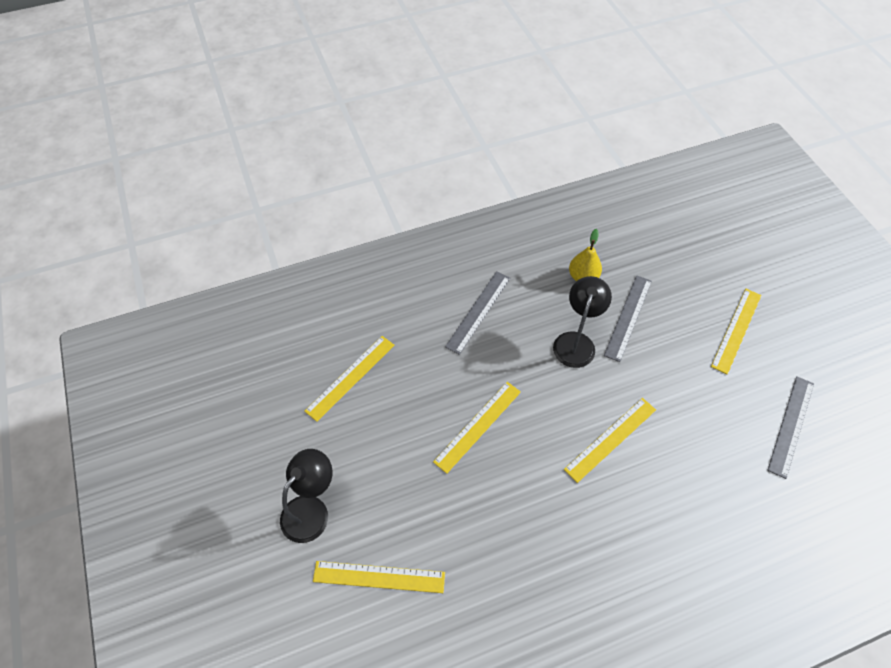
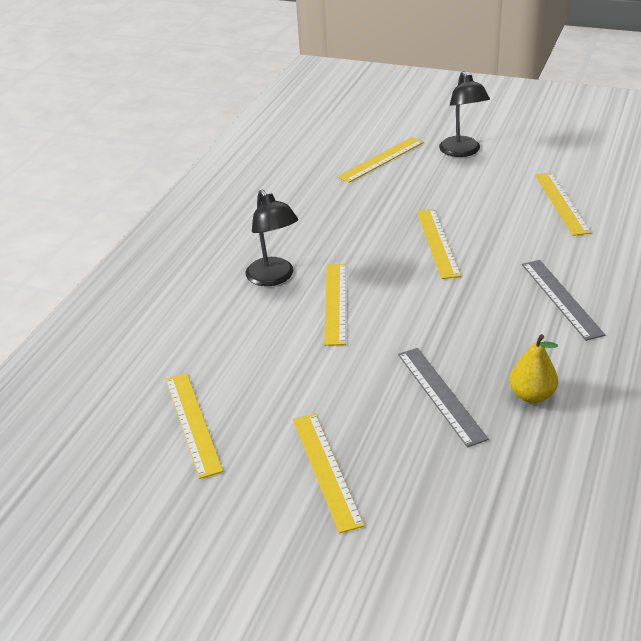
camera: 135 degrees right, 20 degrees down
(576, 342) = (454, 340): black lamp -> black lamp (274, 278)
(791, 425) = (192, 423): grey ruler -> yellow ruler

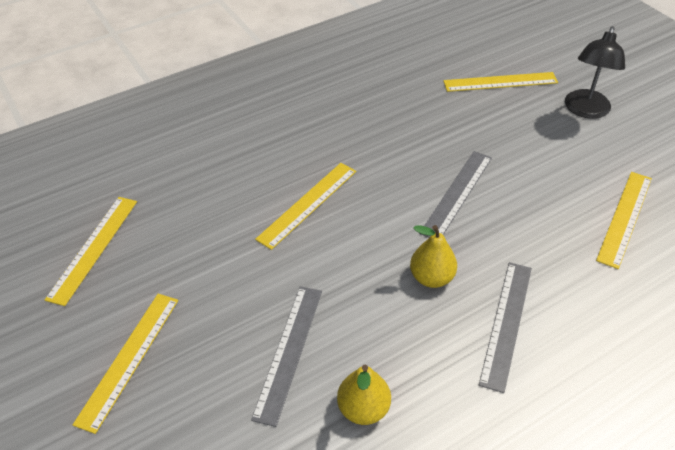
camera: 35 degrees right, 10 degrees up
(274, 278) = (289, 152): black lamp -> none
(437, 242) = (457, 194): yellow ruler -> grey ruler
(482, 299) = (431, 277): none -> yellow pear

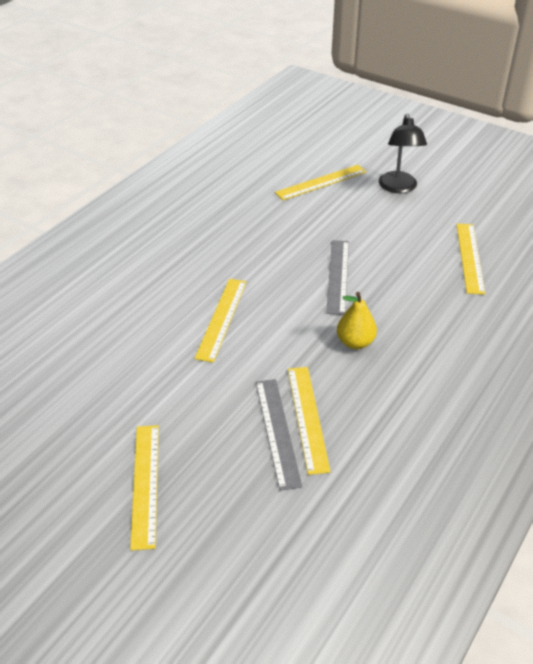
camera: 25 degrees left, 5 degrees down
(93, 248) = (50, 411): yellow ruler -> yellow ruler (307, 418)
(363, 408) = (360, 450): yellow pear -> none
(506, 323) = (429, 356): grey ruler -> none

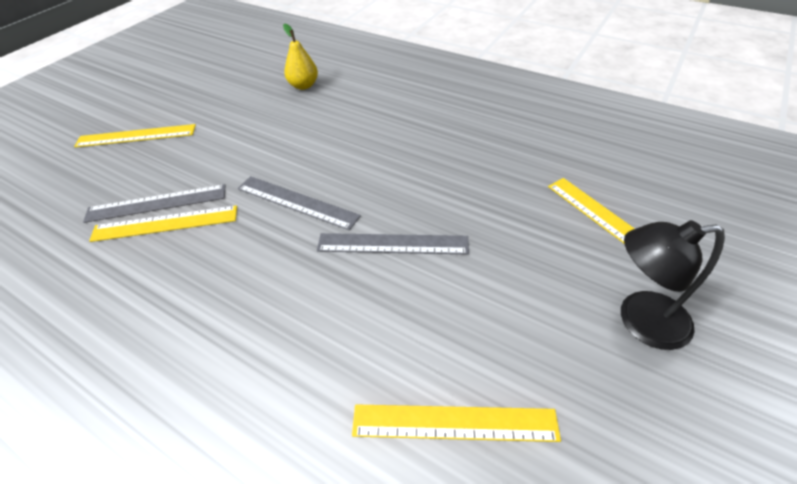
camera: 90 degrees right, 5 degrees up
(221, 318) = (320, 156): yellow ruler -> none
(286, 330) = (297, 202): none -> grey ruler
(355, 342) = (266, 261): yellow pear -> yellow pear (303, 85)

